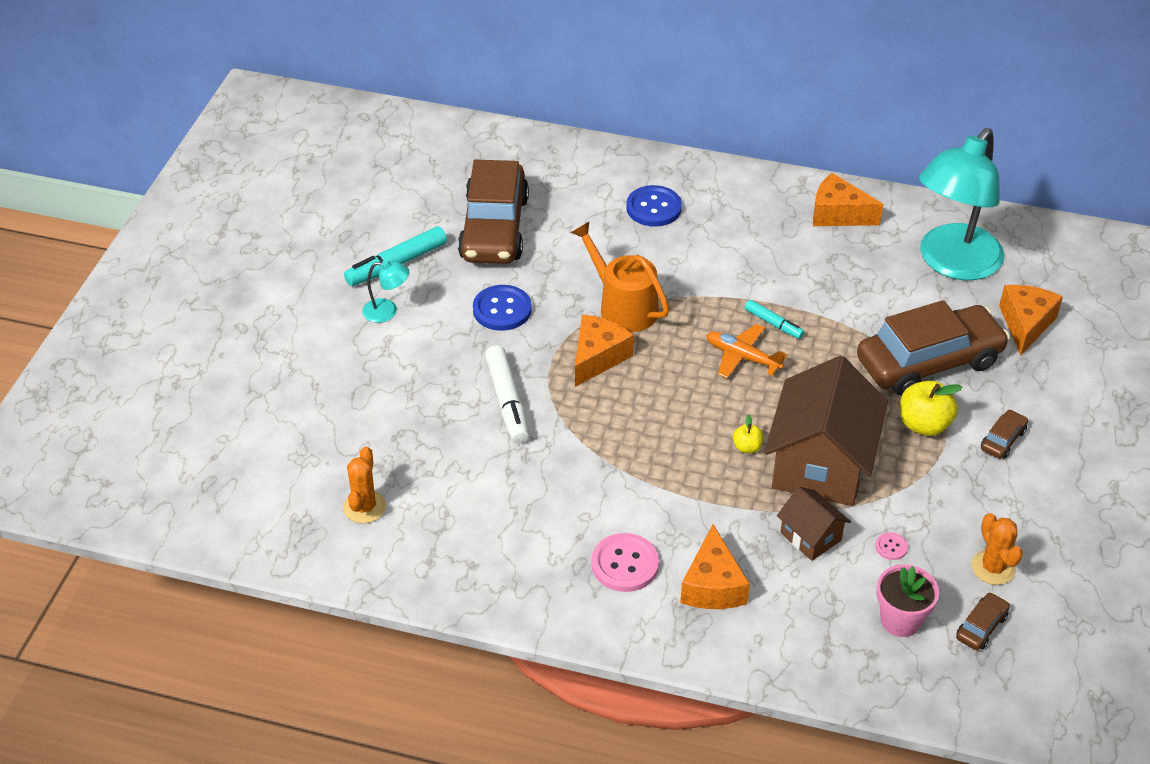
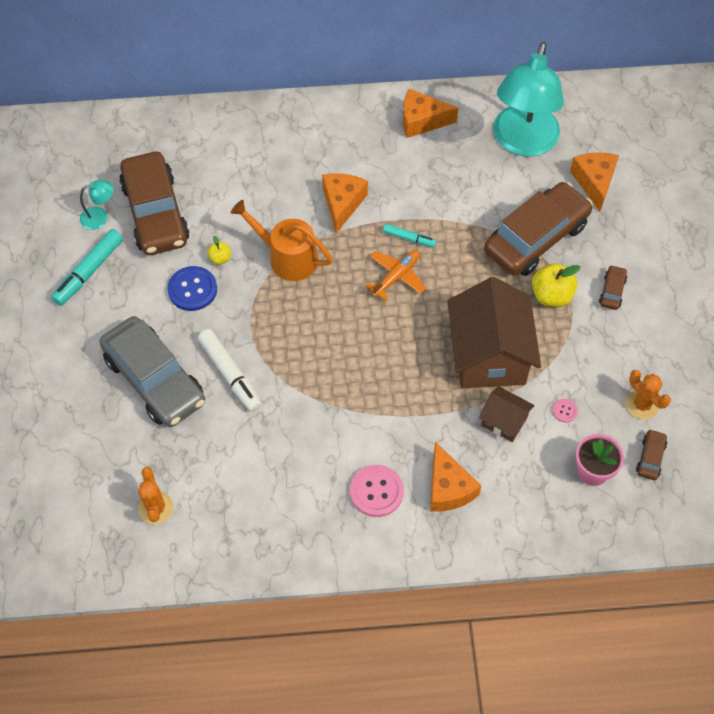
camera: 20 degrees left, 15 degrees up
(387, 311) = (100, 319): turquoise lamp -> turquoise lamp (100, 217)
(420, 384) = (154, 380): none -> grey car
(597, 357) = (285, 311): orange cheese -> orange cheese (342, 204)
(653, 208) = (276, 156): blue button -> none
(742, 357) = (396, 276): orange plane -> orange plane turned 120 degrees clockwise
(747, 447) = (429, 357): yellow apple -> yellow apple (220, 258)

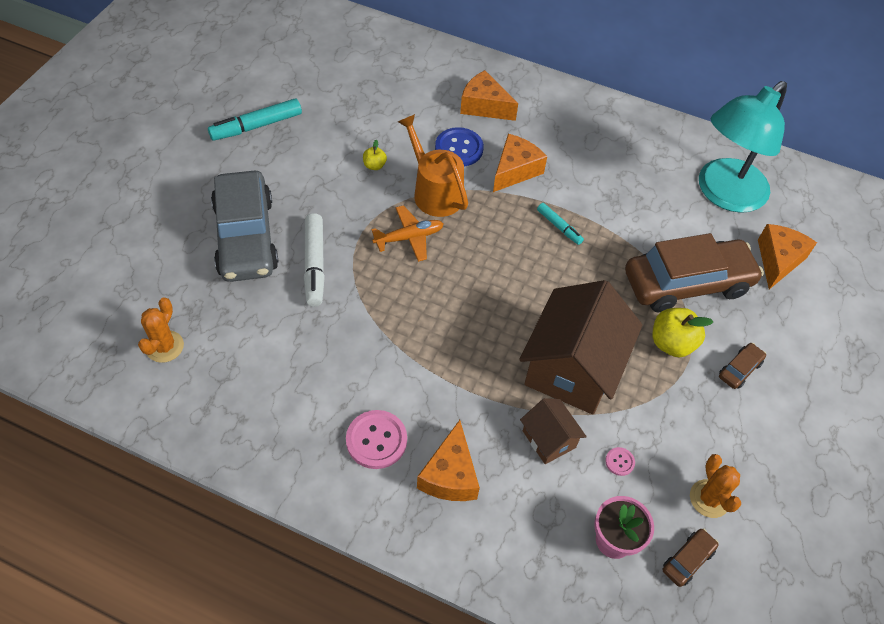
camera: 25 degrees right, 5 degrees down
(100, 217) = (297, 89): turquoise lamp -> none
(155, 213) = (345, 106): brown car -> none
(192, 289) = (332, 179): blue button -> blue button (459, 148)
(396, 276) = (525, 254): orange plane -> orange plane (409, 238)
(421, 121) = (634, 135): orange cheese -> orange cheese (484, 106)

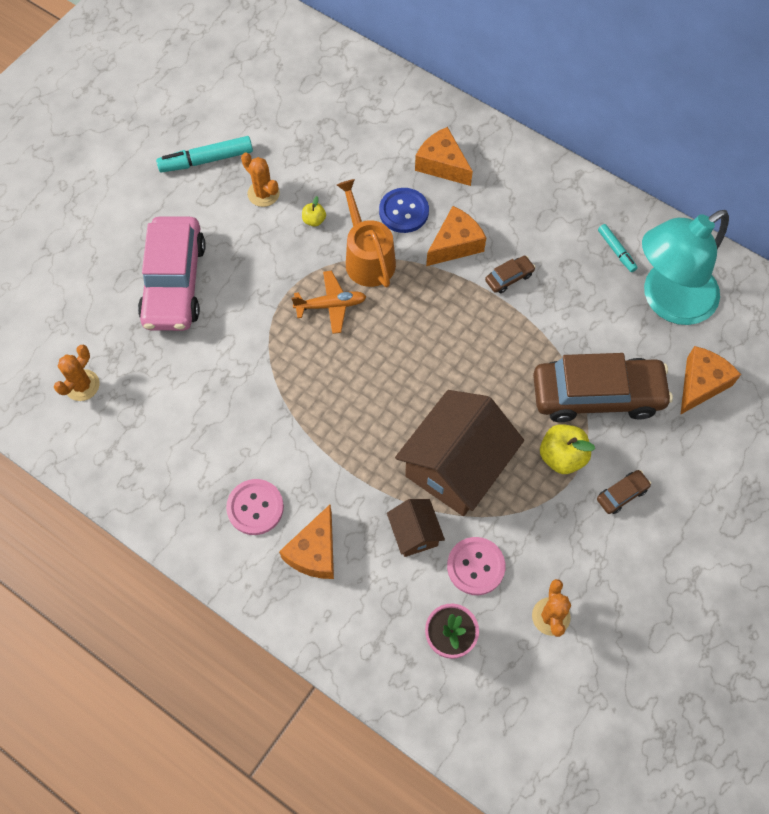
camera: 15 degrees right, 10 degrees up
(246, 237) = (174, 283): grey car -> pink car
(315, 264) = (234, 321): white marker -> none
(319, 148) = (263, 193): none -> orange cactus
(559, 227) = (483, 314): turquoise marker -> turquoise marker (616, 250)
(619, 462) = (475, 566): pink button -> pink button, size x2.09
(687, 560) = (512, 669): brown car -> brown car (509, 278)

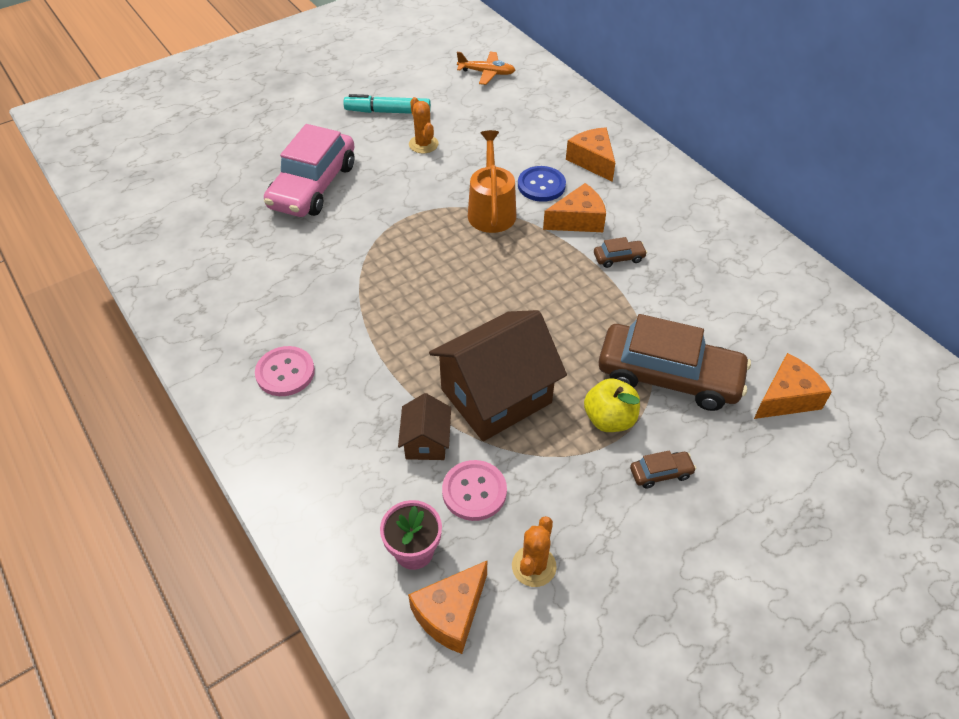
camera: 20 degrees right, 15 degrees down
(82, 385) = (192, 237): orange cactus -> none
(314, 220) = (457, 172): yellow apple -> none
(314, 552) = (320, 427): orange cheese -> orange cheese (451, 614)
(331, 305) = (440, 236): orange plane -> orange plane (486, 73)
(616, 250) = (735, 263): turquoise marker -> none
(667, 301) = (775, 317): turquoise lamp -> none

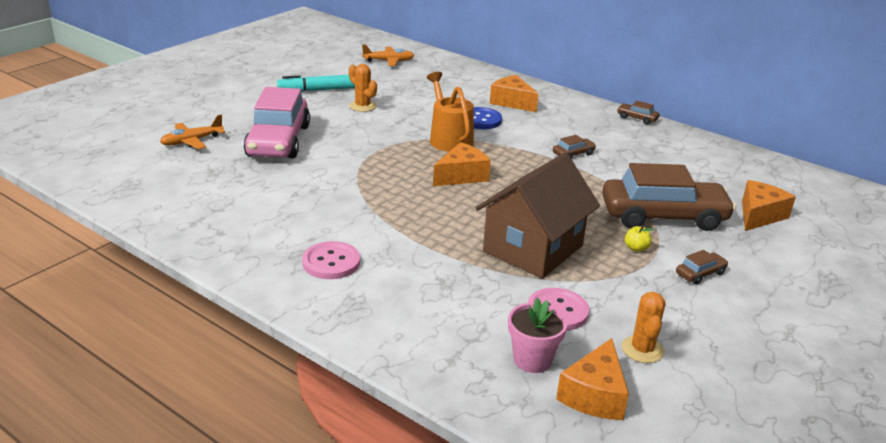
camera: 20 degrees left, 20 degrees down
(230, 173) = (192, 141): none -> orange plane
(426, 441) = (493, 287): brown house -> none
(578, 220) = (525, 136): orange cheese -> orange cheese (461, 176)
(609, 419) = (636, 248): yellow apple -> yellow apple, size x0.54
(728, 210) = (637, 118): none -> brown car

